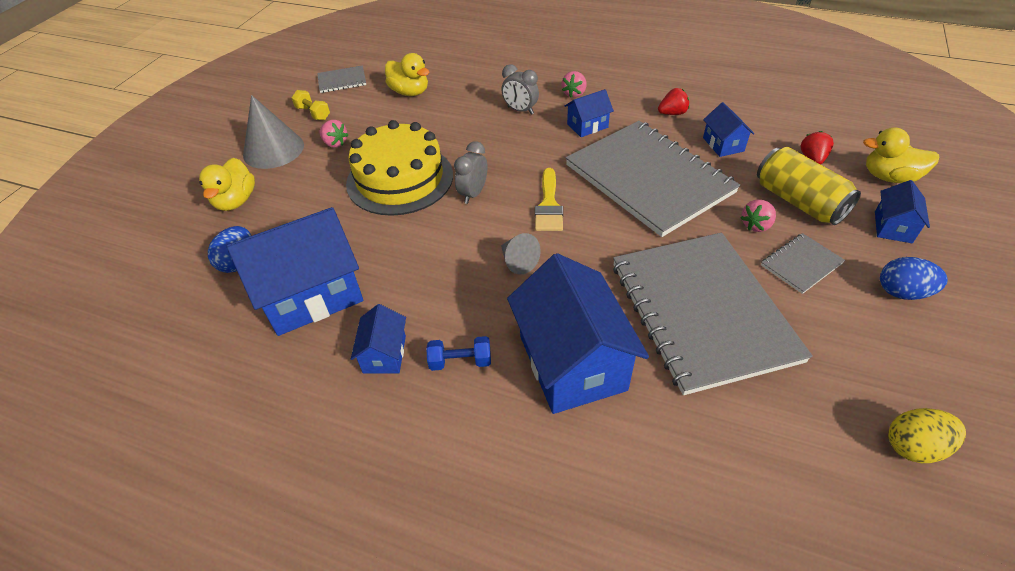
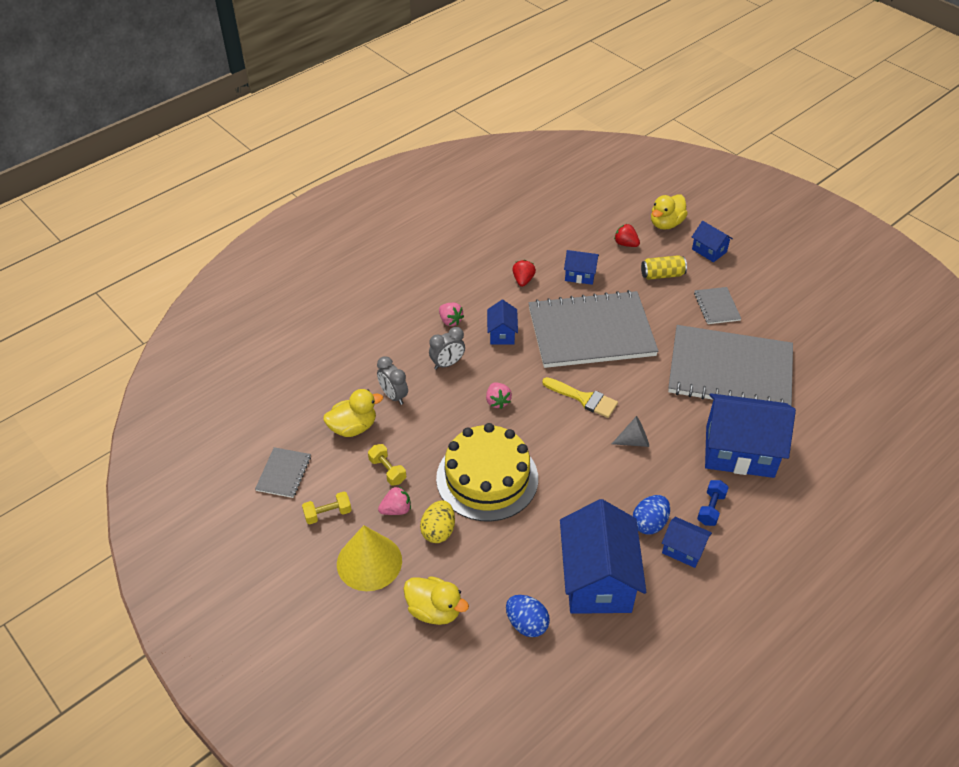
camera: 65 degrees left, 0 degrees up
(273, 150) = (369, 562): grey cone -> yellow cone
(374, 124) = (387, 470): none -> yellow dumbbell
(473, 194) = (540, 437): grey clock -> grey clock (393, 396)
(756, 225) = (671, 306): pink strawberry -> pink strawberry (497, 401)
(798, 201) = (662, 275): yellow can -> yellow can, size x0.64
(902, 292) = (760, 280): blue egg -> blue egg (649, 523)
(913, 446) = (857, 341): yellow egg -> yellow egg (438, 531)

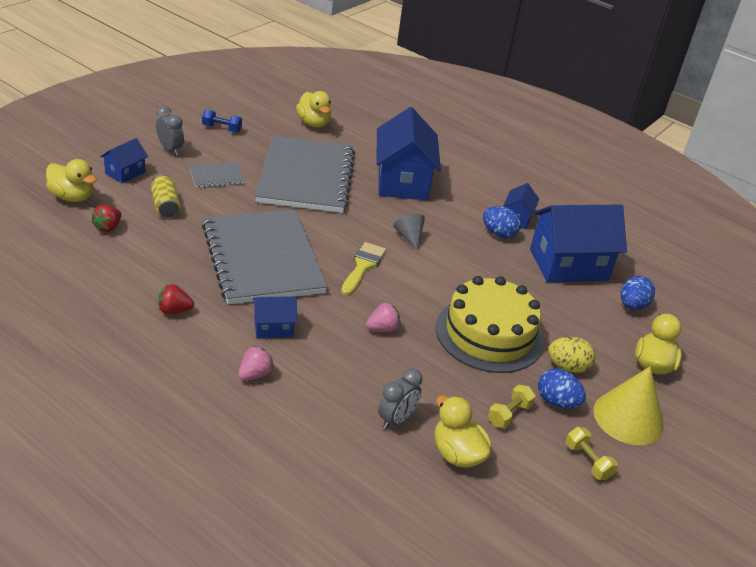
camera: 105 degrees left, 10 degrees down
(283, 473) = (551, 515): grey notebook -> none
(396, 509) = (556, 402): pink strawberry -> blue egg
(447, 364) = (332, 373): grey clock -> grey clock (170, 149)
(580, 275) = (165, 264): blue house -> none
(711, 508) = (469, 201): blue dumbbell -> blue dumbbell (222, 128)
(845, 386) = (314, 123): none -> yellow duck

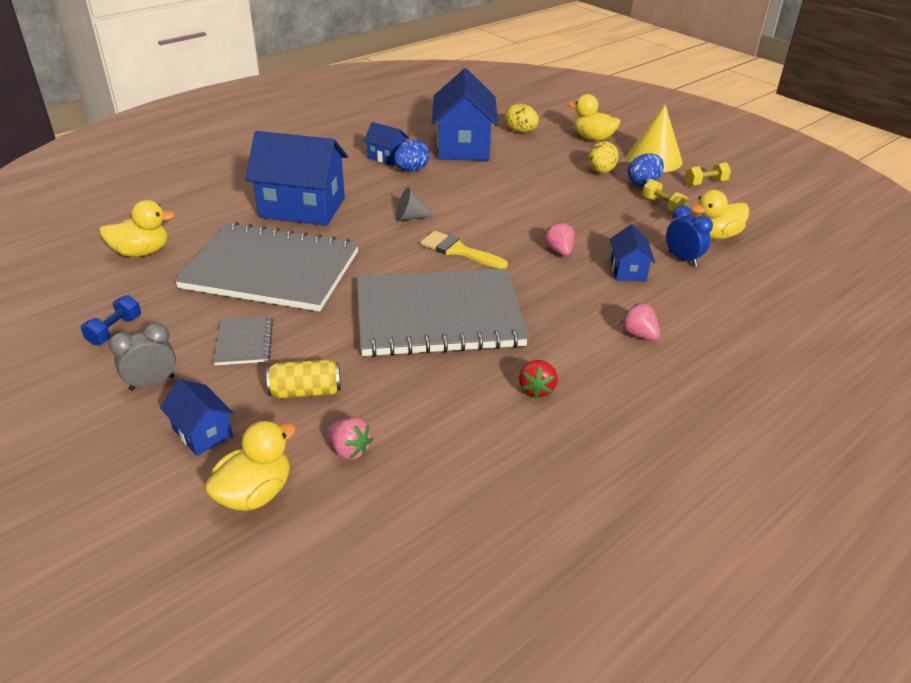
camera: 75 degrees left, 0 degrees up
(108, 227) = (349, 450): red strawberry -> pink strawberry
(273, 327) = (562, 317): blue house -> blue house (628, 270)
(396, 419) = (682, 259): grey clock -> blue clock
(489, 334) = (562, 198): yellow cake -> none
(632, 305) = (520, 131): blue egg -> yellow egg

